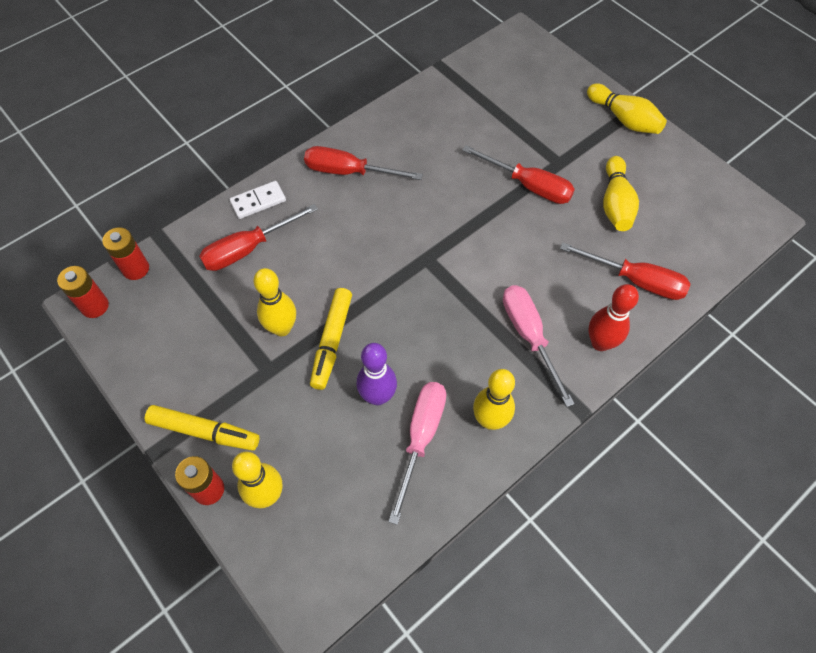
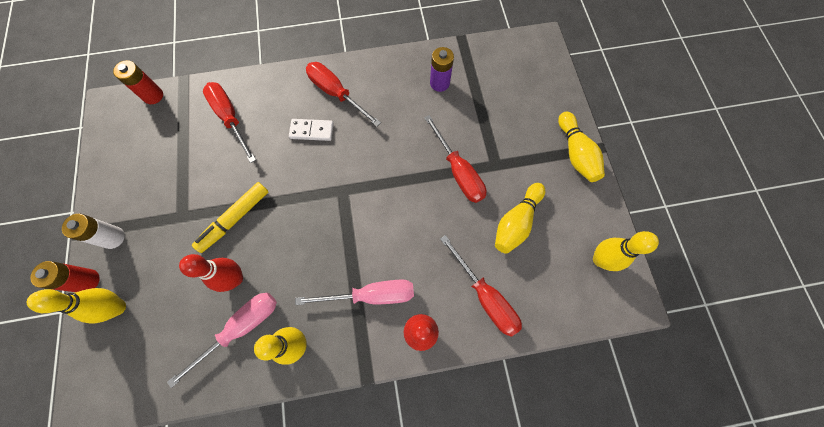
camera: 30 degrees right, 10 degrees up
(95, 306) = (112, 109): red battery -> none
(204, 431) = (113, 238): yellow marker -> white battery
(248, 249) = (230, 118): red screwdriver -> red screwdriver turned 60 degrees clockwise
(258, 201) = (261, 85): white domino -> white domino (312, 131)
(282, 328) = (210, 190): yellow bowling pin -> yellow bowling pin (600, 259)
(378, 396) = (235, 278): purple bowling pin -> red bowling pin
(449, 115) = (439, 83): none -> purple battery
(529, 336) = (371, 295): pink screwdriver -> pink screwdriver turned 75 degrees clockwise

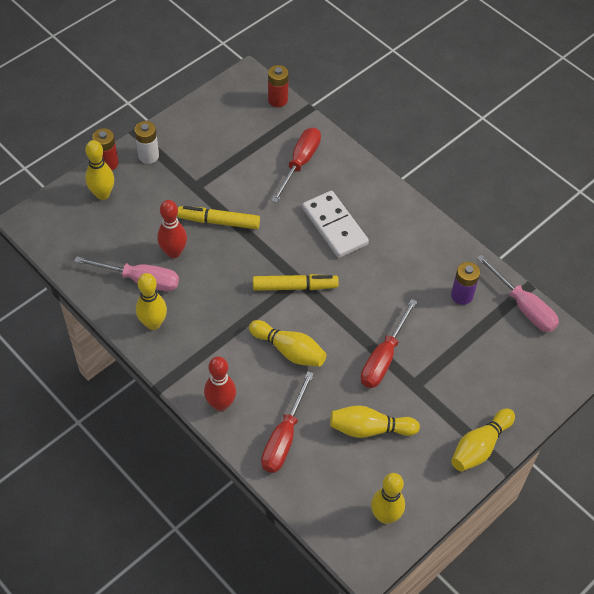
camera: 55 degrees right, 15 degrees down
(312, 131) = (334, 226): white domino -> white domino, size x1.67
(336, 94) = (384, 222): red screwdriver -> none
(346, 197) = (294, 287): none -> yellow marker
(371, 295) = (226, 352): pink screwdriver -> pink screwdriver (523, 306)
(404, 240) = (289, 350): none -> yellow bowling pin

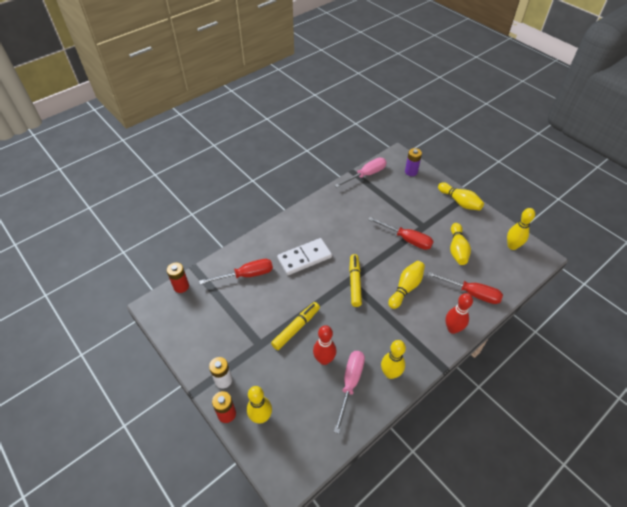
camera: 85 degrees left, 5 degrees down
(219, 221) = (296, 328): yellow marker -> yellow marker turned 150 degrees counterclockwise
(300, 163) = (246, 275): red screwdriver -> red screwdriver turned 135 degrees clockwise
(462, 295) = (359, 200): purple battery -> purple battery (411, 172)

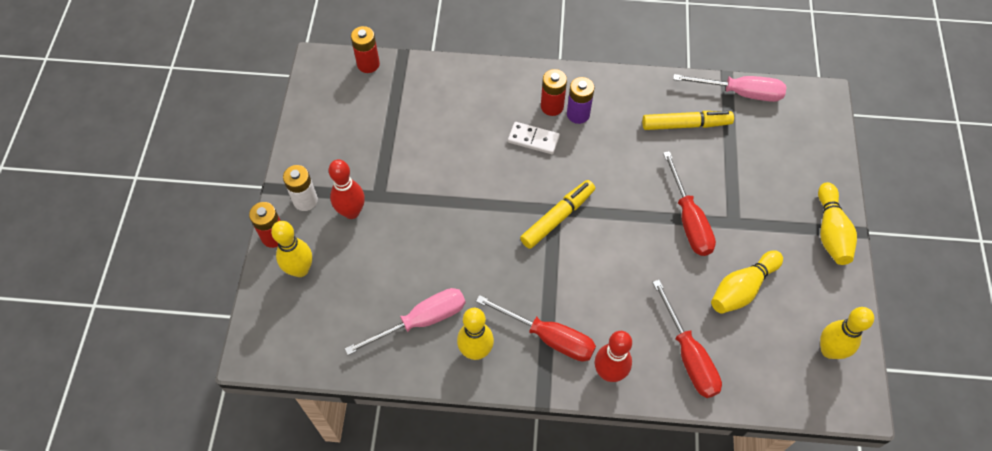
camera: 45 degrees right, 10 degrees up
(246, 275) = (447, 106): red screwdriver -> red screwdriver (548, 337)
(296, 237) = (552, 106): none -> red battery
(296, 328) = (433, 211): yellow marker -> yellow marker (686, 125)
(304, 258) = (533, 139): white domino -> white domino, size x0.60
(324, 359) = (424, 271): red bowling pin -> red bowling pin (351, 212)
(406, 288) = (612, 276): yellow bowling pin -> none
(411, 172) = (811, 136): purple battery -> purple battery (578, 114)

